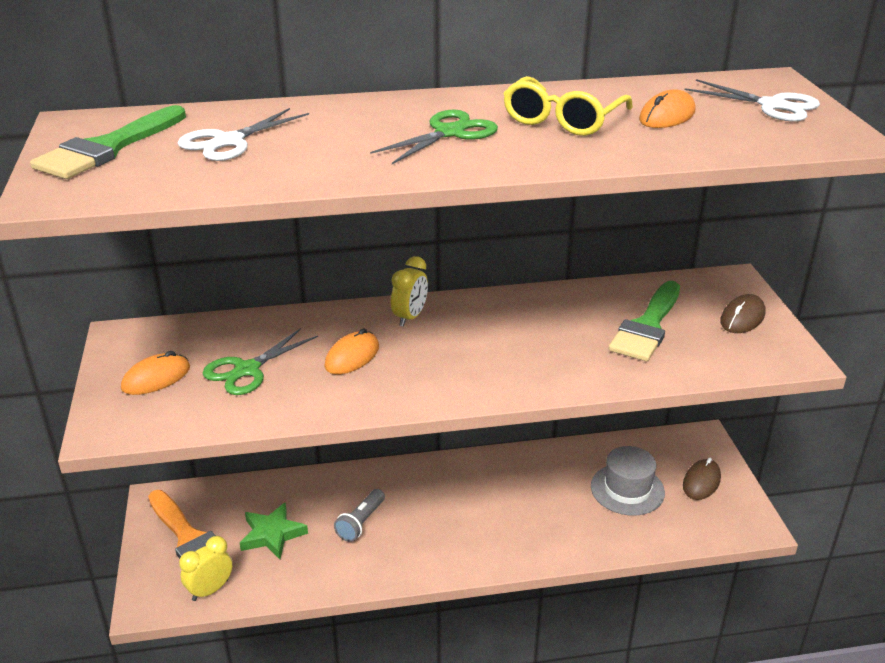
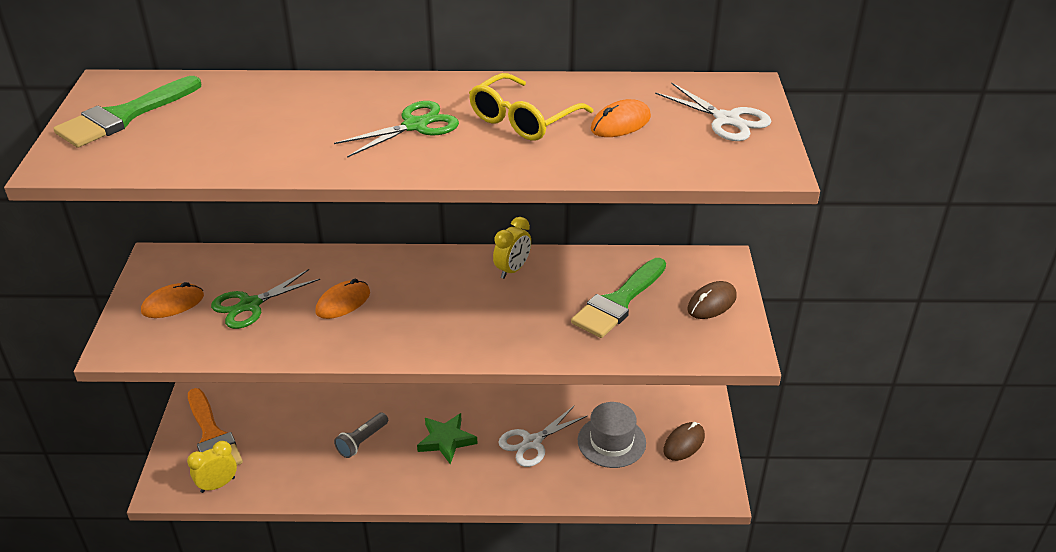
camera: 10 degrees right, 5 degrees up
(228, 141) = (224, 118): white scissors -> white scissors (532, 442)
(272, 534) = (283, 442): green star -> green star (446, 440)
(410, 317) = (408, 269): yellow clock -> yellow clock (512, 270)

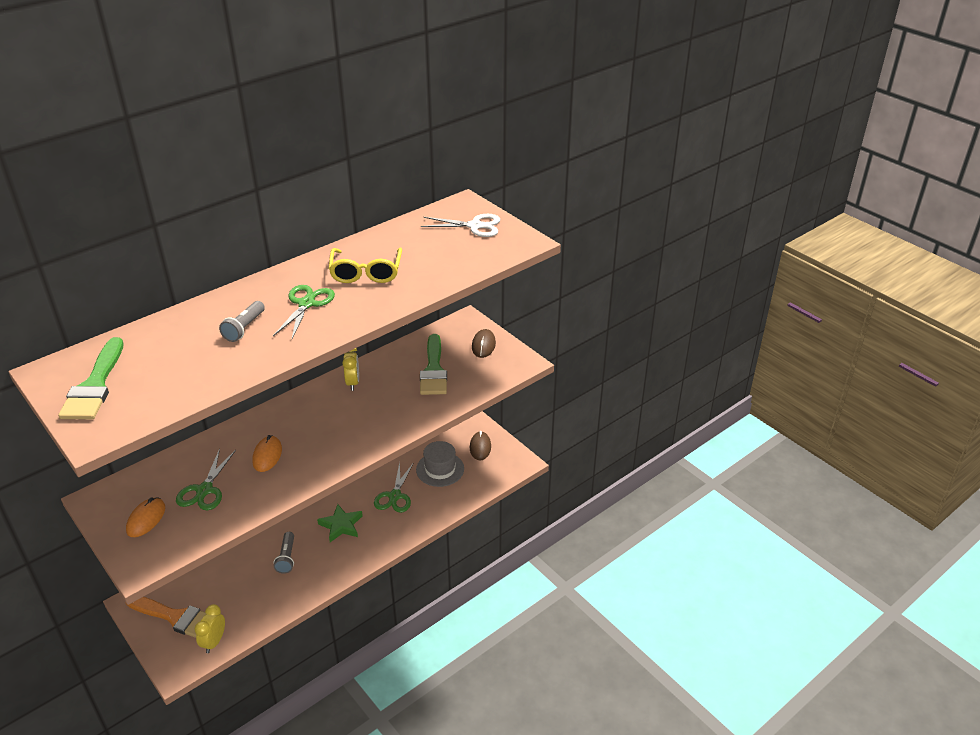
camera: 40 degrees left, 0 degrees up
(321, 123) = (244, 328): none -> grey flashlight
(532, 442) = (395, 496): white scissors -> green scissors
(620, 123) = (423, 251): orange mouse -> none

